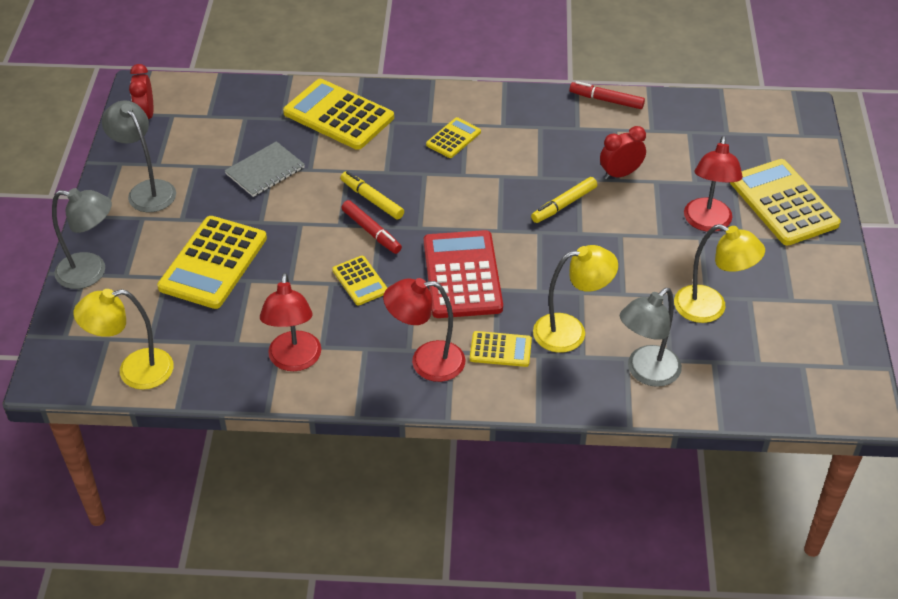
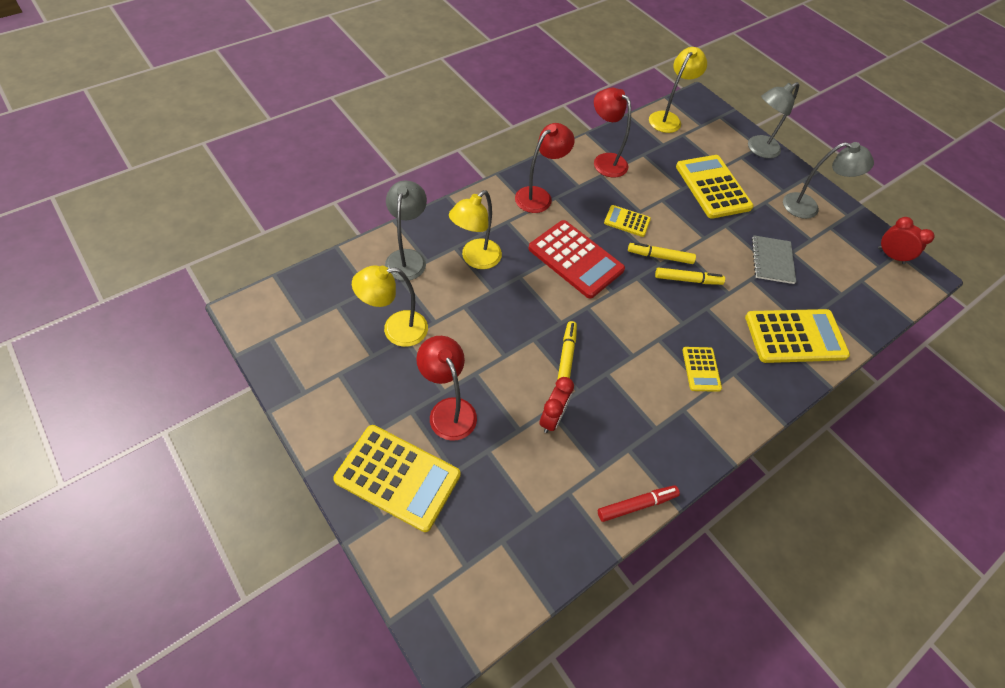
camera: 135 degrees right, 10 degrees up
(371, 231) = (660, 257): red marker -> yellow marker
(500, 349) = (506, 225): yellow calculator -> none

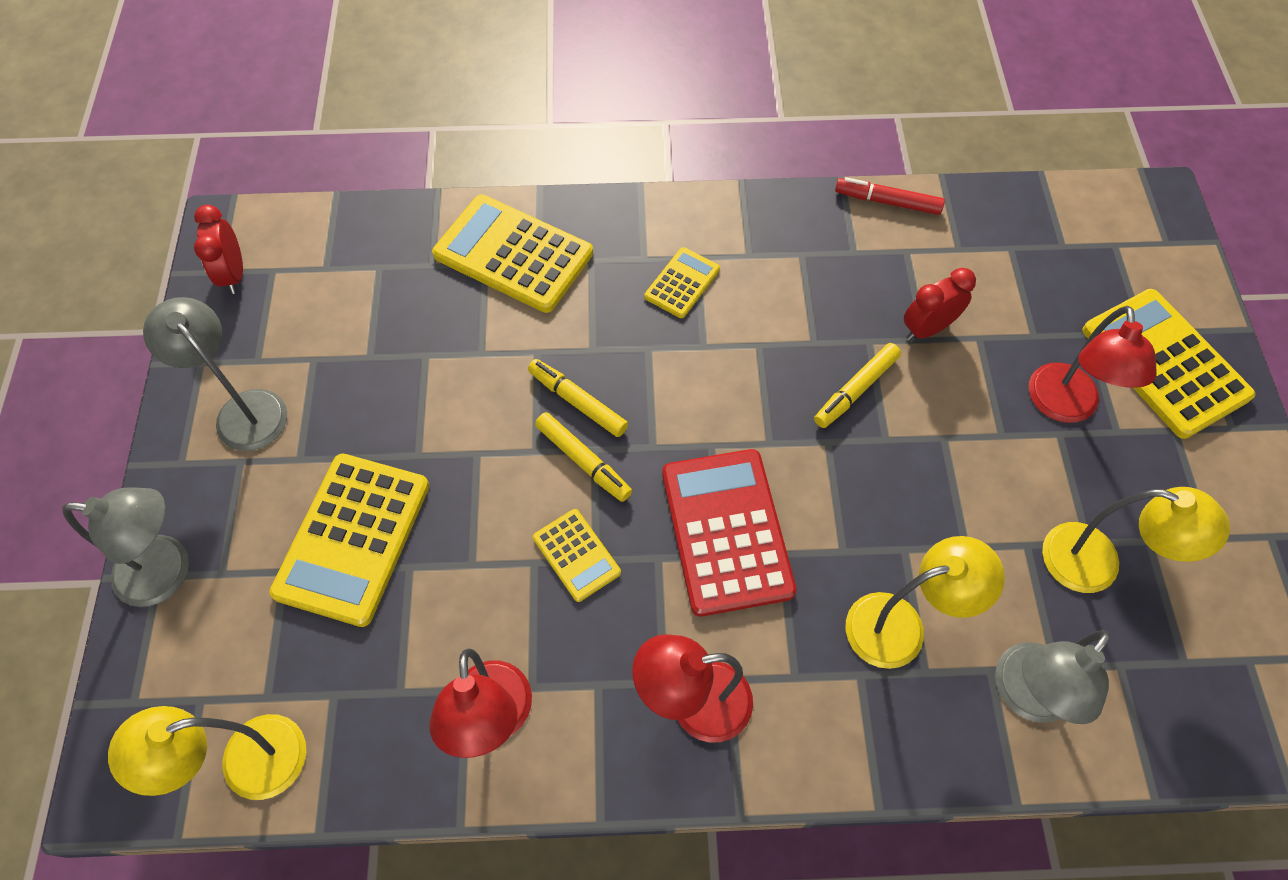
camera: 140 degrees left, 5 degrees up
(772, 260) = (416, 361): grey notebook -> none

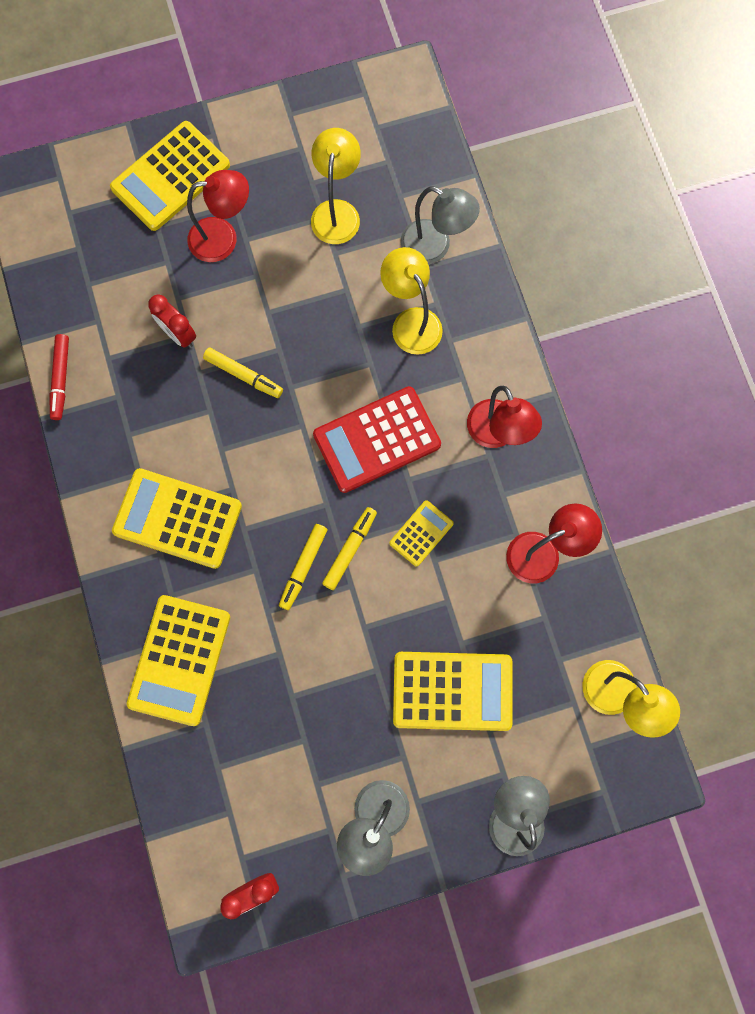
camera: 105 degrees left, 15 degrees up
(682, 283) = (177, 519): yellow calculator -> yellow calculator, size x1.93

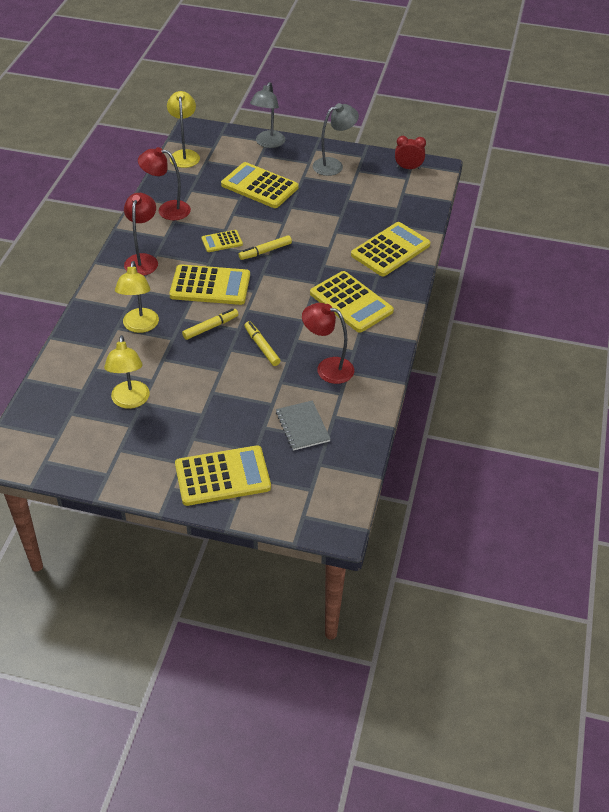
camera: 150 degrees left, 30 degrees down
(61, 379) = (378, 396): red marker -> none
(124, 286) = (302, 426): none -> grey notebook
(178, 334) = (286, 385): red clock -> none
(223, 238) = (216, 422): red lamp -> red lamp (327, 368)
(303, 567) = (296, 255): yellow marker -> yellow marker (210, 327)
(337, 212) = (130, 401): yellow lamp -> yellow lamp turned 45 degrees counterclockwise
(377, 440) = (210, 285): red calculator -> yellow calculator
(435, 247) = (89, 354): grey lamp -> none

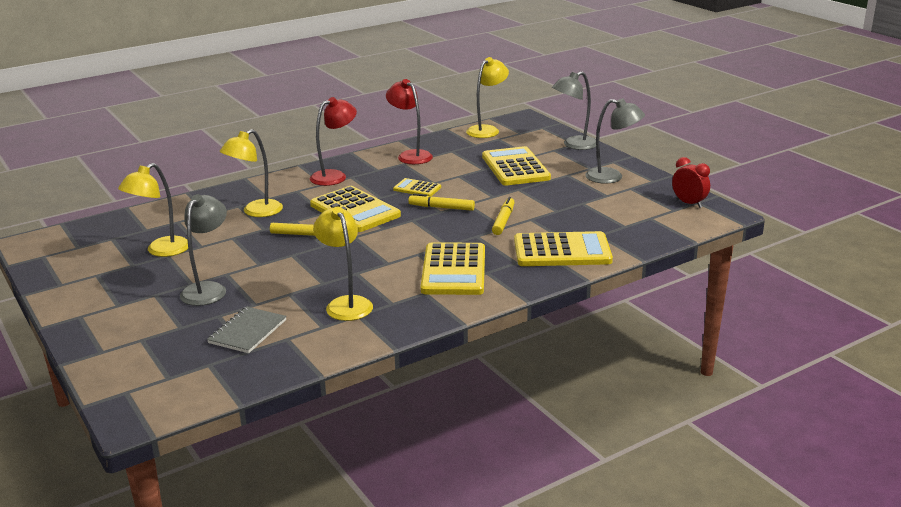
camera: 45 degrees right, 20 degrees down
(221, 411) = (208, 289): none -> grey lamp
(222, 476) = (126, 329): yellow calculator -> none
(261, 347) = (319, 264): yellow marker -> yellow marker (503, 221)
(327, 368) = (346, 304): red lamp -> yellow lamp

